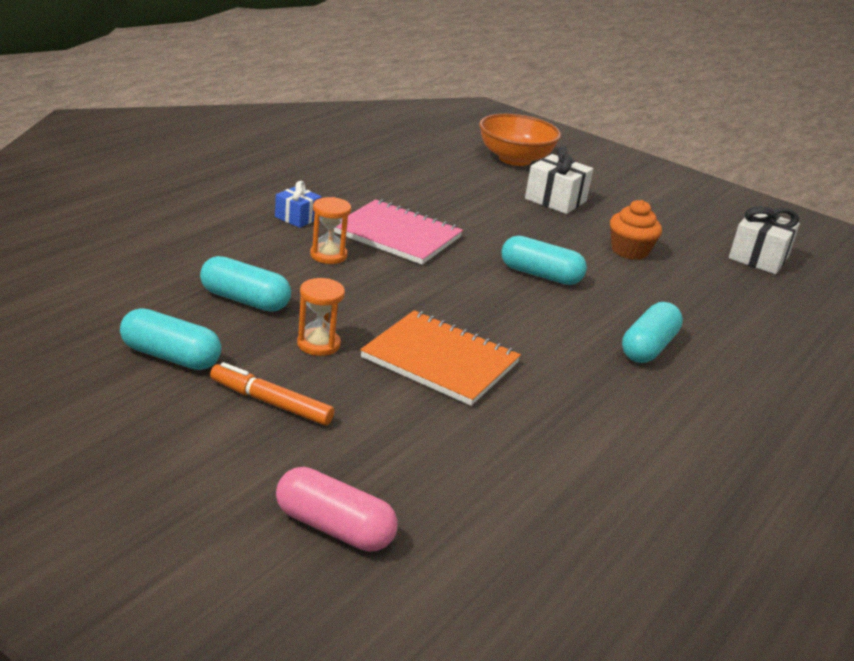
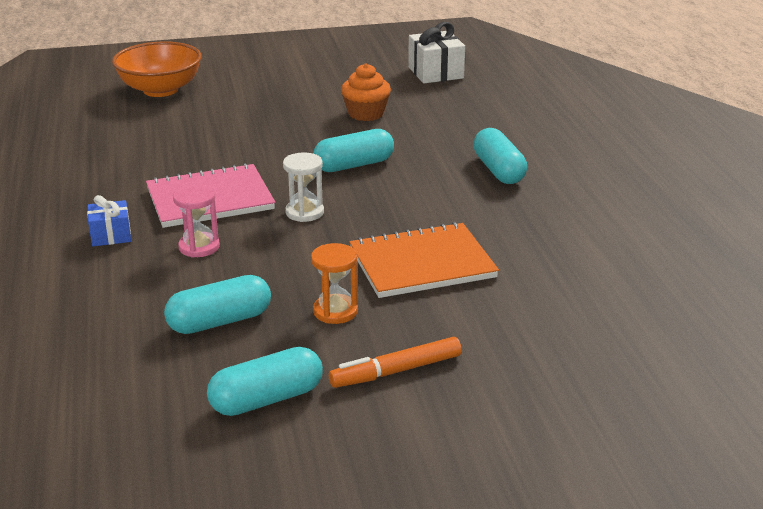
camera: 45 degrees left, 0 degrees up
(328, 255) = (199, 247): orange hourglass -> pink hourglass
(334, 528) = (588, 406): pink capsule -> none
(437, 279) = (304, 212): none -> white hourglass
(555, 200) = (251, 105): white gift -> none

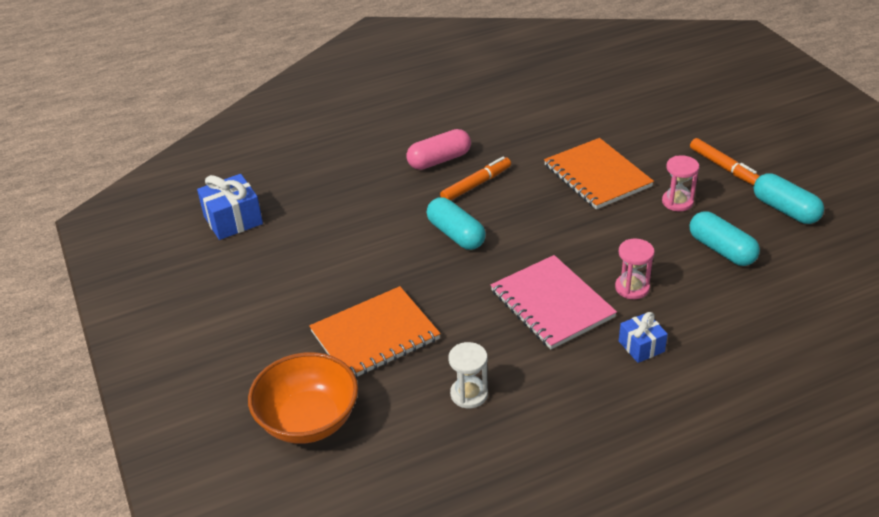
camera: 100 degrees left, 10 degrees up
(233, 118) = (375, 335): none -> orange notebook
(304, 212) = (550, 244): white hourglass -> white hourglass (469, 394)
(335, 311) = (677, 202): orange hourglass -> pink hourglass
(366, 114) = (344, 247): orange cupcake -> none
(435, 73) = (233, 220): white gift -> blue gift
(439, 185) = (476, 184): none -> orange marker
(498, 170) = (439, 160): turquoise capsule -> pink capsule

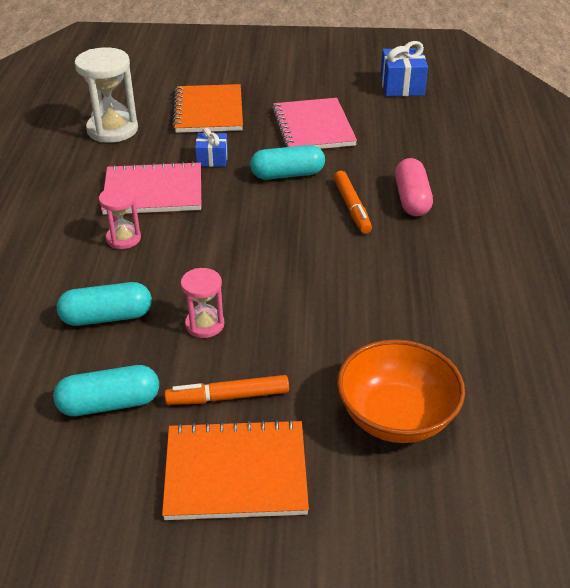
camera: 115 degrees right, 0 degrees up
(308, 420) = (162, 74): orange bowl -> orange bowl (396, 417)
(359, 249) = (313, 127): none -> pink notebook
(469, 394) = (112, 130): white hourglass -> white hourglass, size x1.75
(597, 176) = (300, 288): orange notebook -> orange notebook (236, 472)
(641, 346) = (60, 215): blue gift -> blue gift (212, 159)

